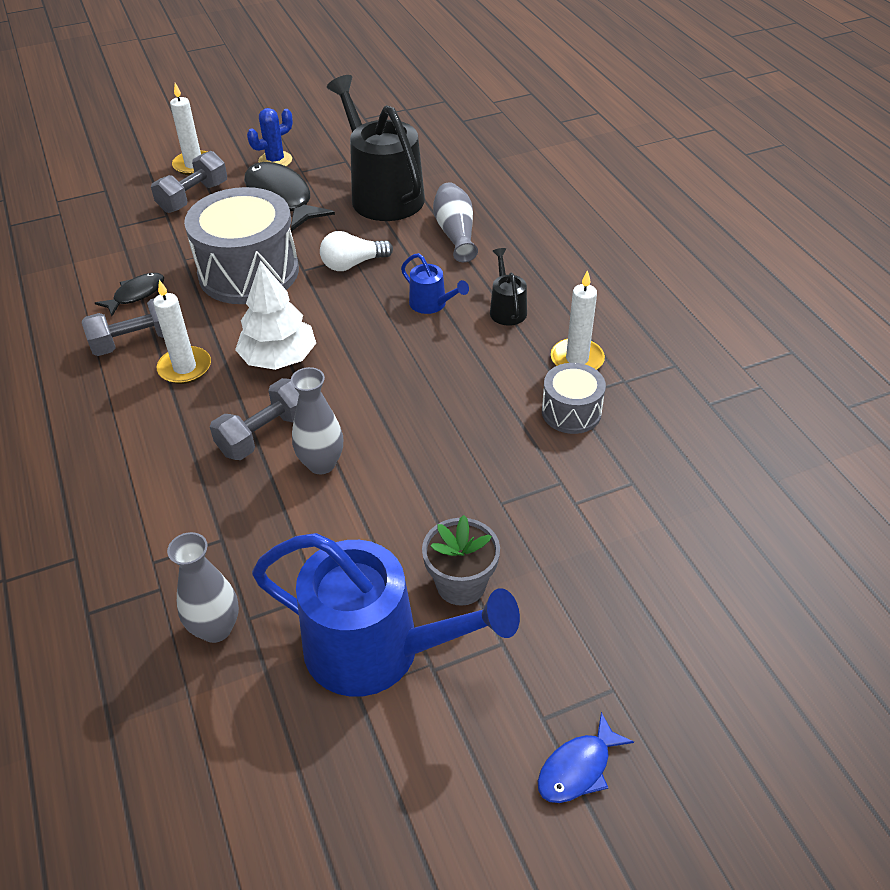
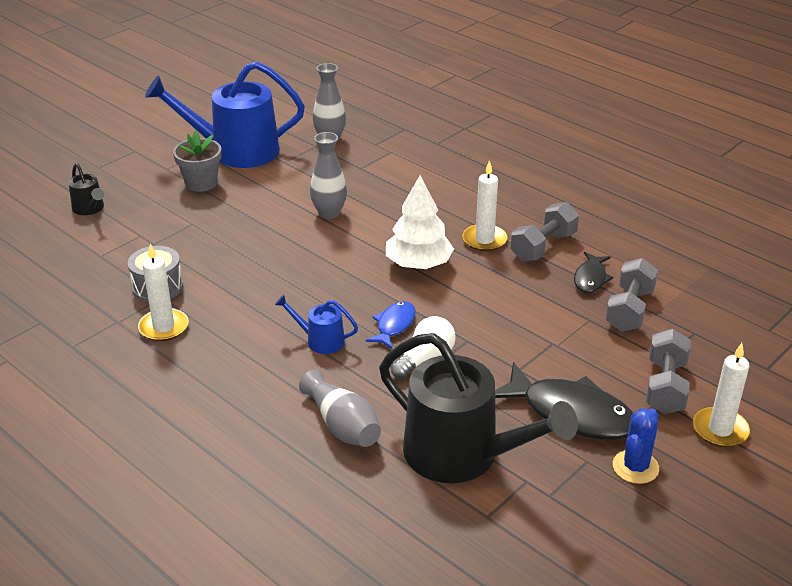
camera: 155 degrees right, 10 degrees down
(248, 272) = (516, 323): grey drum -> none
(265, 434) = (382, 218): grey dumbbell -> grey dumbbell (629, 310)
(507, 309) = (245, 355): black watering can -> black watering can (89, 209)
(578, 768) = (112, 141): blue fish -> blue fish (394, 325)

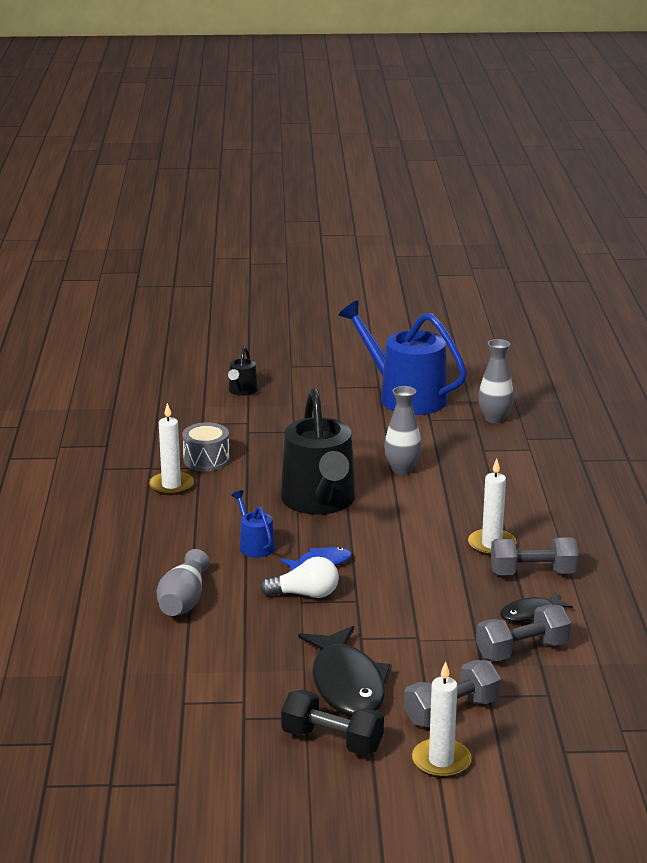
camera: 45 degrees right, 10 degrees down
(201, 183) = (343, 407): grey flower pot -> none
(418, 264) = (409, 535): white tree -> none
(461, 455) = (228, 661): black watering can -> black watering can (319, 501)
(635, 467) = (332, 741): blue cactus -> black dumbbell

